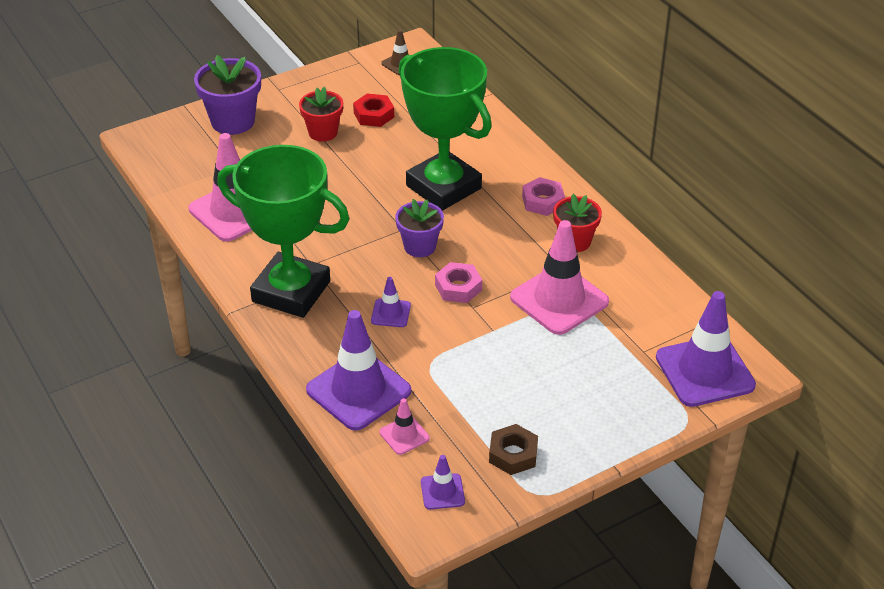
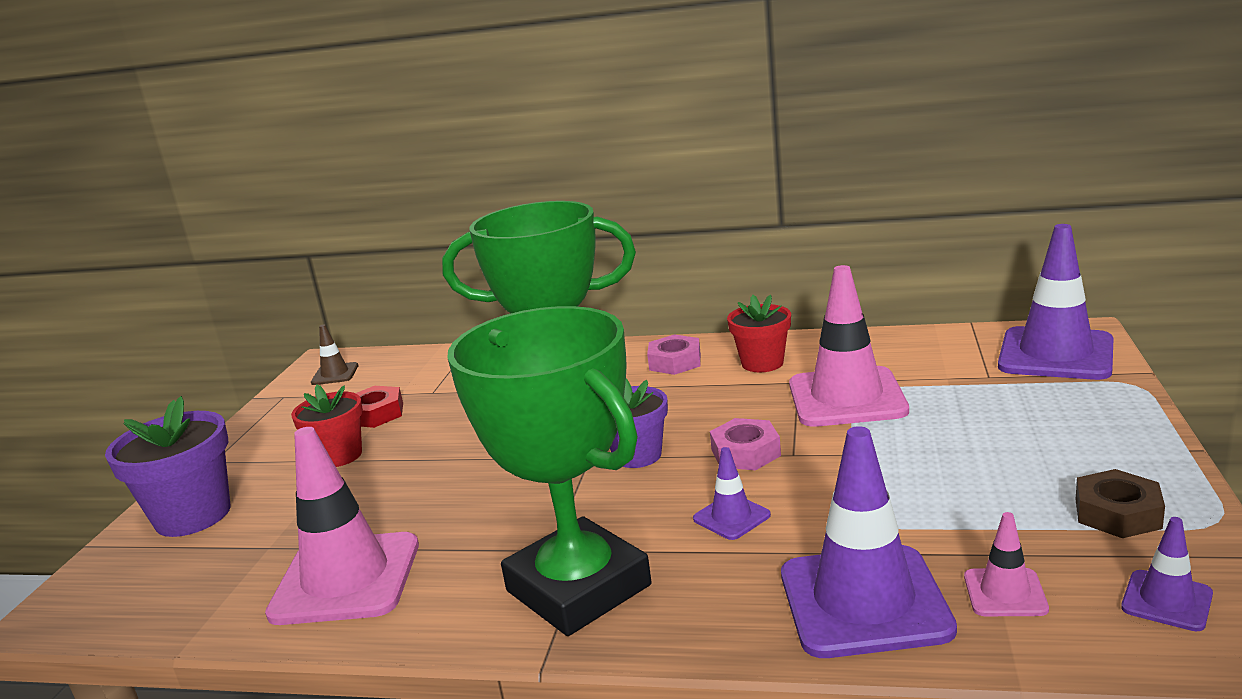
camera: 45 degrees left, 20 degrees down
(291, 291) = (578, 588): green trophy -> green trophy turned 75 degrees clockwise

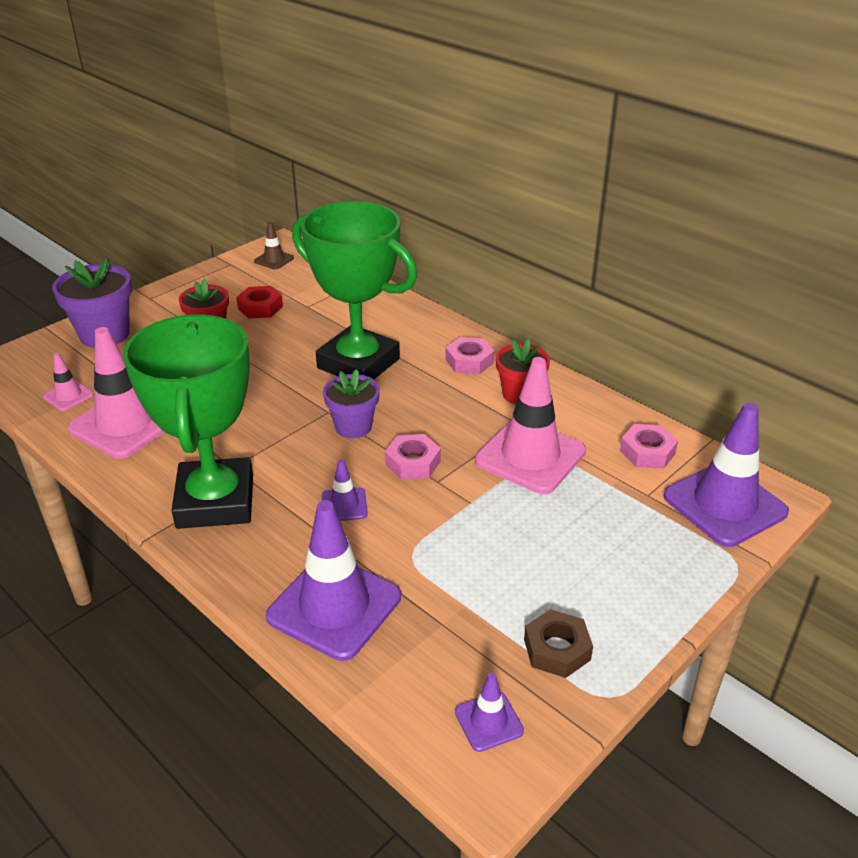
camera: 30 degrees right, 15 degrees up
(937, 351) = (647, 452): none -> pink nut
(1005, 593) = (411, 653): pink traffic cone -> pink traffic cone (68, 396)

